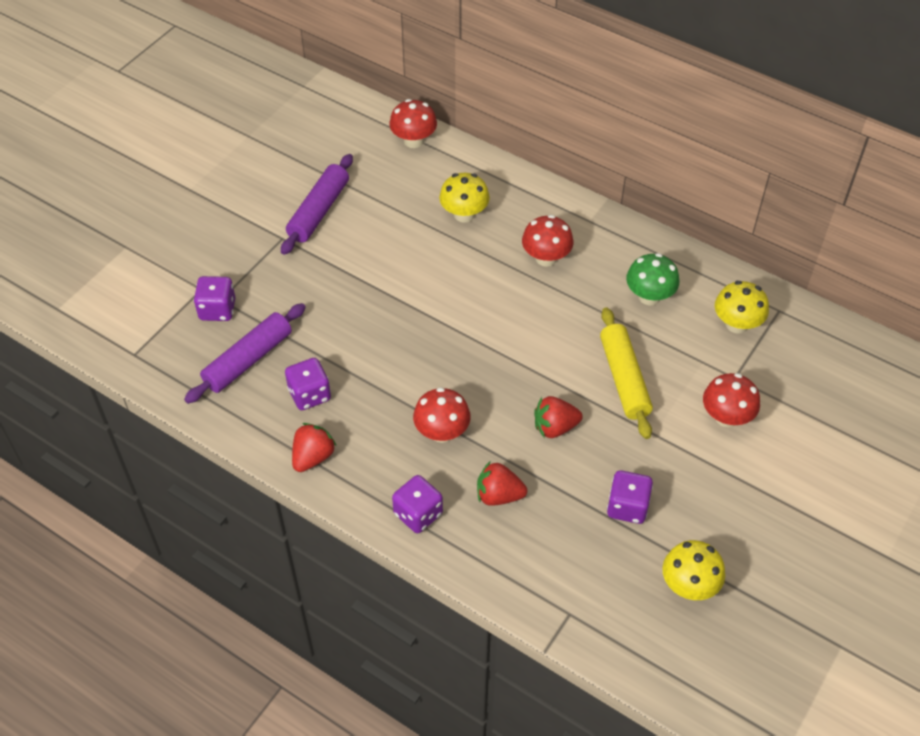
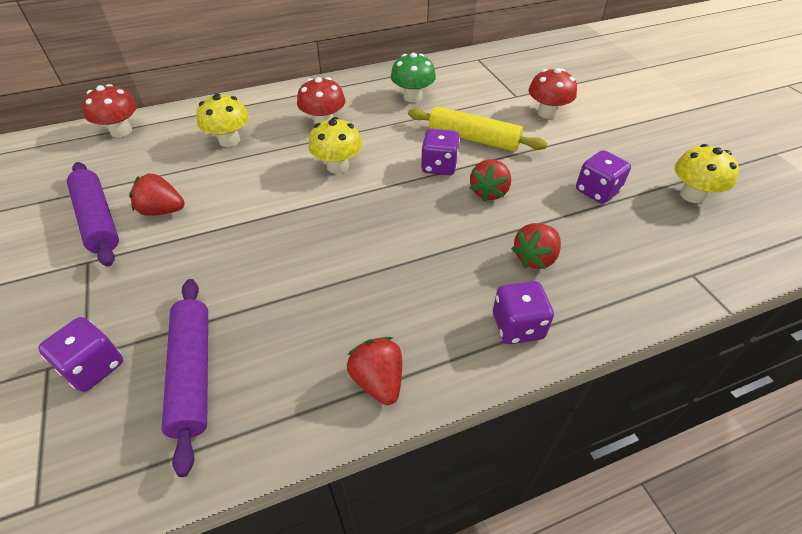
camera: 55 degrees left, 5 degrees down
(309, 395) = (296, 340): purple dice -> purple dice (439, 166)
(356, 238) = (162, 211): none -> red strawberry
(442, 432) = (435, 261): red mushroom -> none
(736, 324) = (473, 77): yellow mushroom -> yellow mushroom (337, 166)

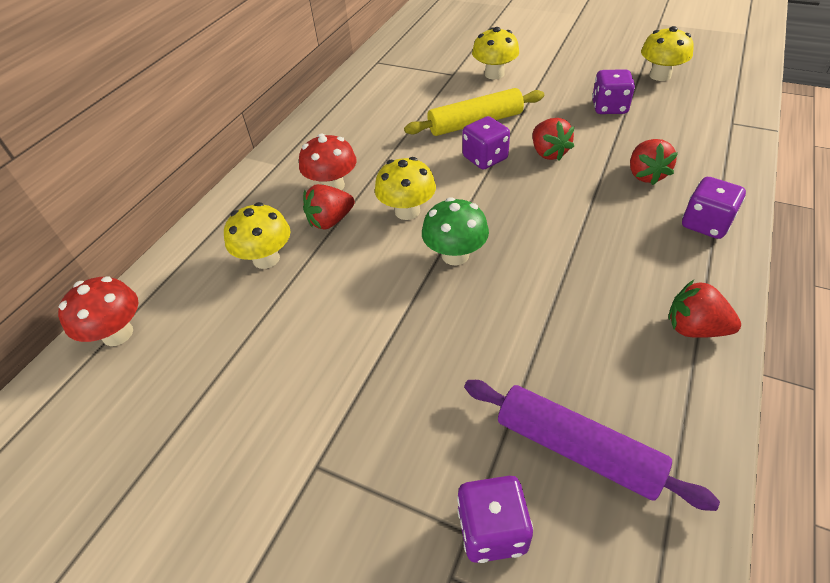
camera: 40 degrees left, 0 degrees up
(98, 220) = (255, 424): purple rolling pin -> none
(162, 211) = (311, 363): red strawberry -> red strawberry (330, 221)
(412, 97) = (374, 120): green mushroom -> green mushroom (455, 255)
(547, 113) = (494, 74): red mushroom -> yellow mushroom

